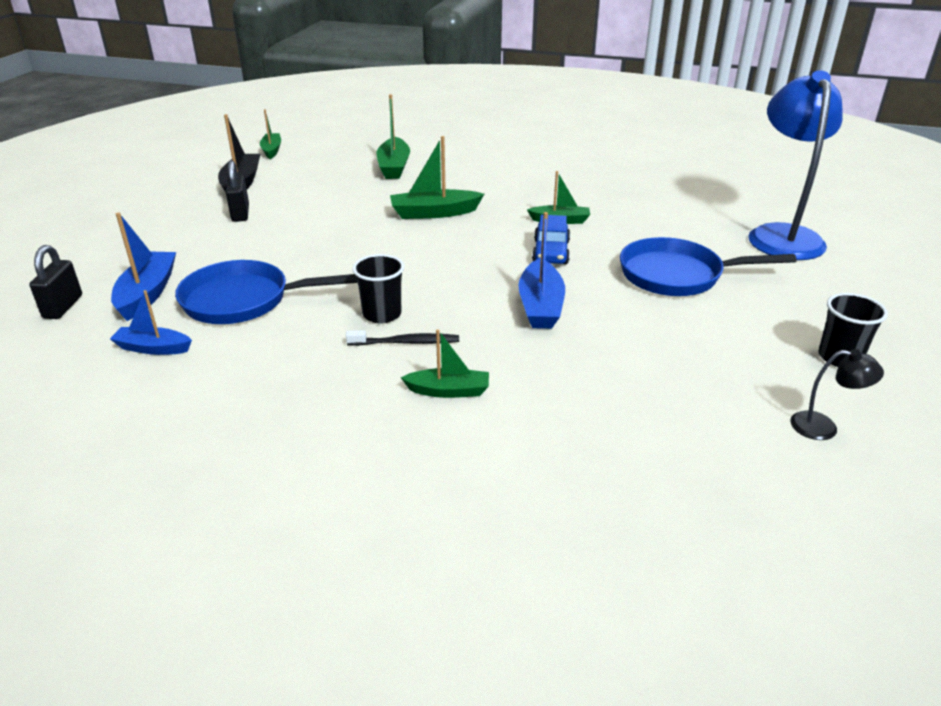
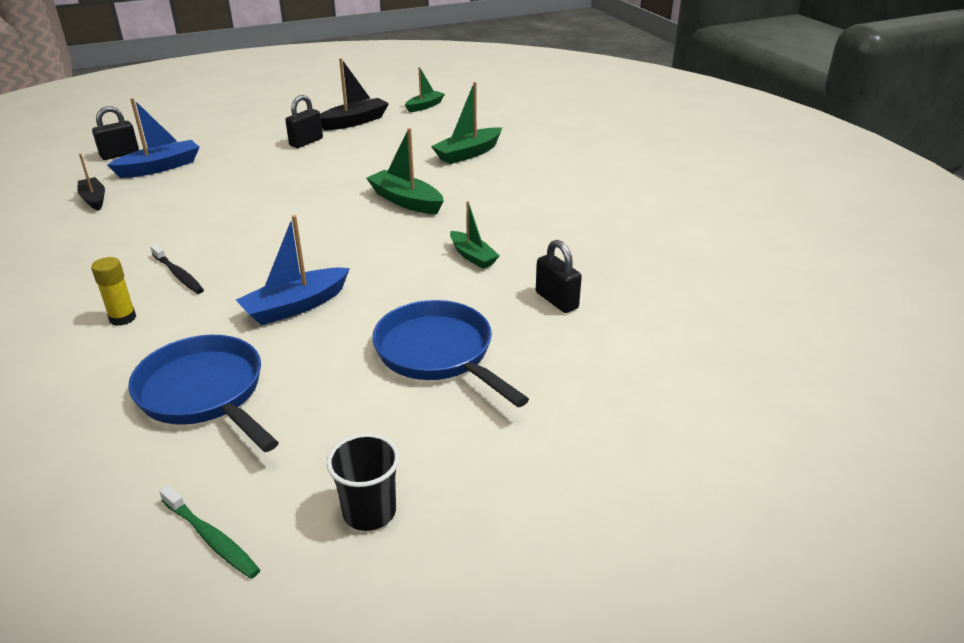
camera: 50 degrees right, 0 degrees up
(153, 348) = (94, 199): blue boat -> black boat
(243, 300) = (181, 197): blue pan -> blue pan (205, 393)
(382, 314) = (211, 249): black cup -> none
(449, 391) = (123, 318): green boat -> yellow glue stick
(551, 252) = (402, 275): blue car -> none
(657, 217) = (556, 300): none -> black padlock
(782, 235) = (627, 389): blue lamp -> none
(824, 427) = (211, 538): black lamp -> green toothbrush

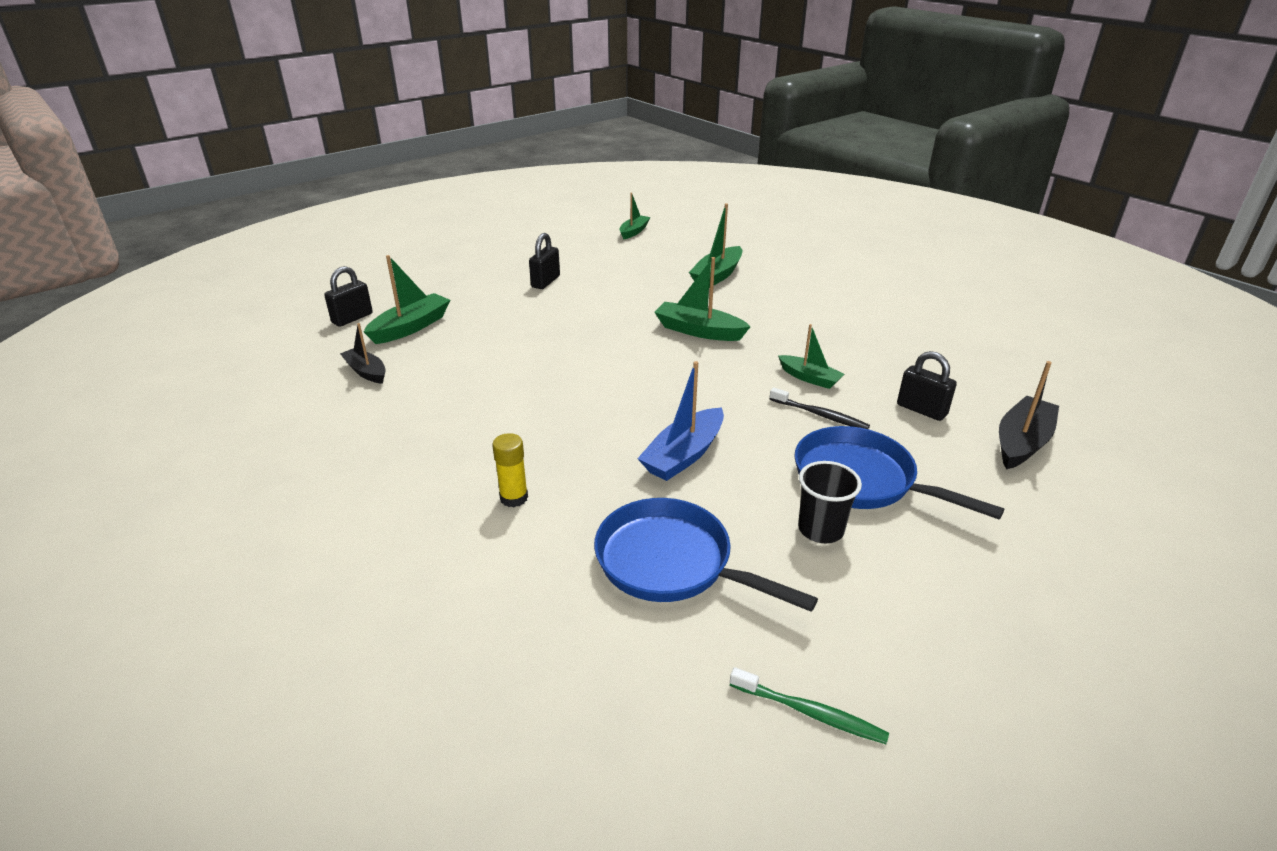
camera: 15 degrees left, 0 degrees up
(160, 167) = (411, 327): blue boat -> green boat
(178, 275) = (533, 441): black toothbrush -> black toothbrush (820, 415)
(354, 122) = (577, 255): black boat -> black boat (1022, 442)
(369, 512) = (934, 650): black cup -> black cup (820, 529)

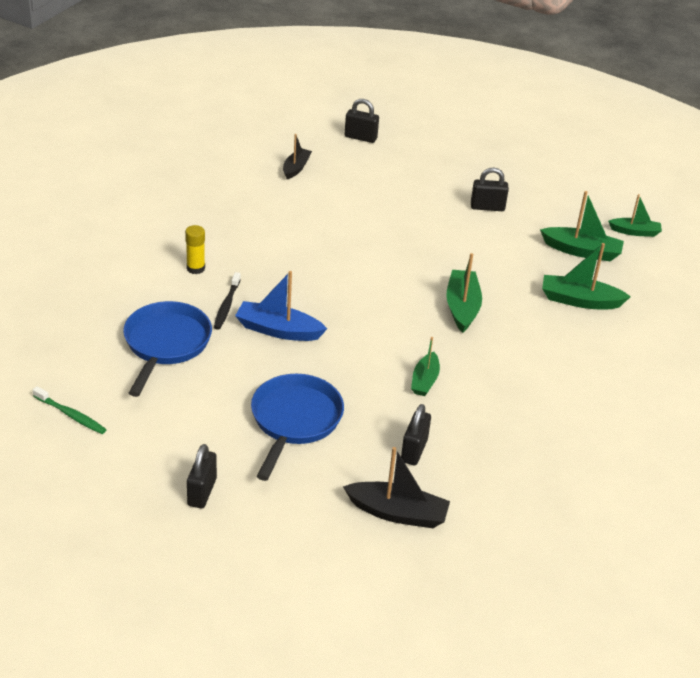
camera: 65 degrees right, 5 degrees up
(411, 327) = (366, 166): green boat -> green boat (582, 251)
(810, 712) = (71, 415): green toothbrush -> green toothbrush turned 60 degrees counterclockwise
(820, 415) = (370, 392): black toothbrush -> black toothbrush (226, 305)
(820, 529) = (227, 405): black cup -> none
(995, 590) = (202, 492): none -> black padlock

